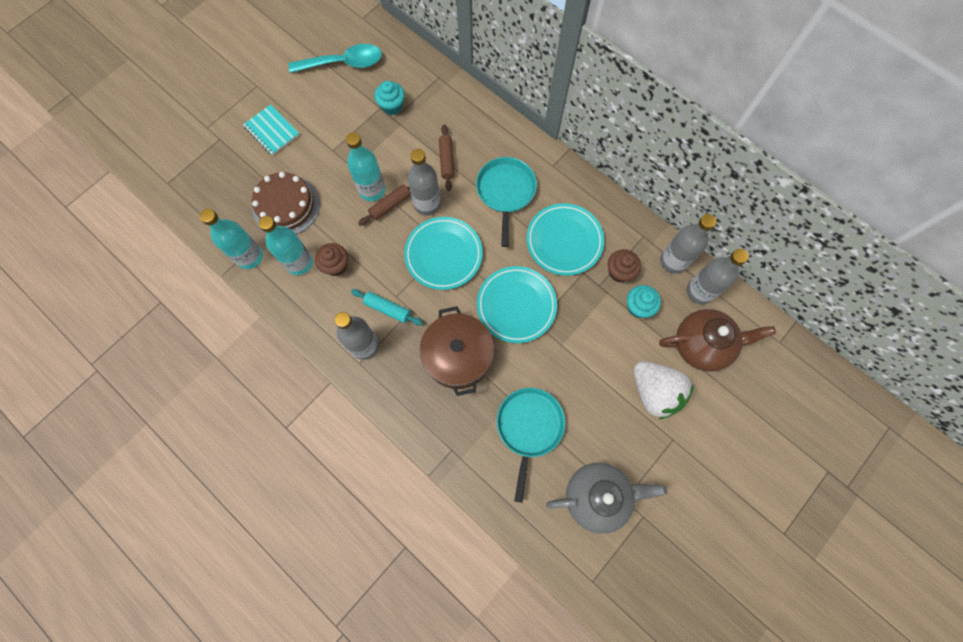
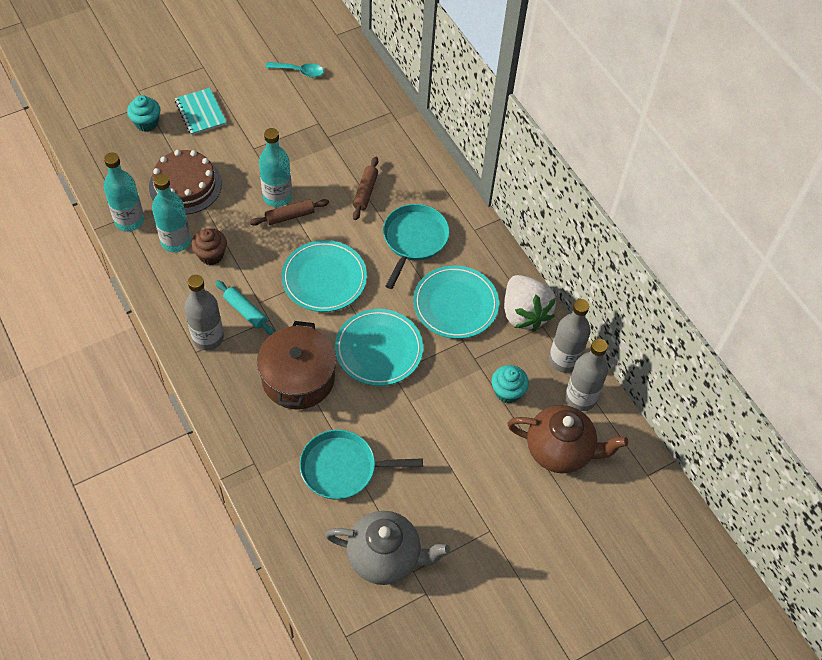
camera: 15 degrees right, 15 degrees down
(344, 63) = (299, 71): turquoise spoon -> turquoise spoon, size x0.59
(392, 106) = (331, 125): turquoise cupcake -> turquoise cupcake (146, 123)
(427, 204) = (328, 227): grey bottle -> none
(529, 427) = (342, 468): turquoise pan -> turquoise pan turned 120 degrees counterclockwise
(619, 272) = (502, 352): brown cupcake -> none
(654, 392) = (489, 479): white strawberry -> white strawberry (524, 313)

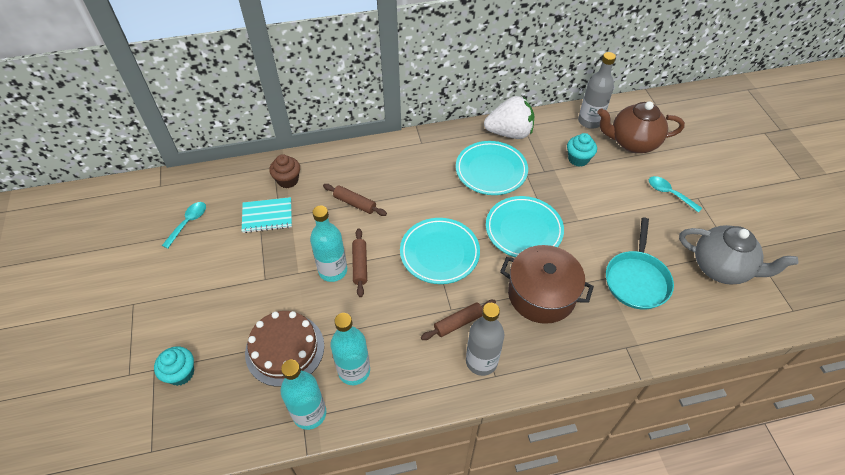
camera: 70 degrees left, 5 degrees down
(200, 112) = (194, 317): turquoise notebook -> turquoise notebook (267, 216)
(211, 255) = (383, 341): brown cupcake -> brown cupcake (288, 180)
(245, 311) = (458, 323): turquoise rolling pin -> brown rolling pin
(385, 557) = (721, 268): grey teapot -> grey teapot turned 90 degrees clockwise
(414, 240) = (418, 182): turquoise pan -> none
(485, 497) = (669, 193): none -> turquoise spoon
(560, 450) = (632, 142): brown teapot -> brown teapot turned 120 degrees counterclockwise
(564, 360) = (556, 122): grey bottle -> none

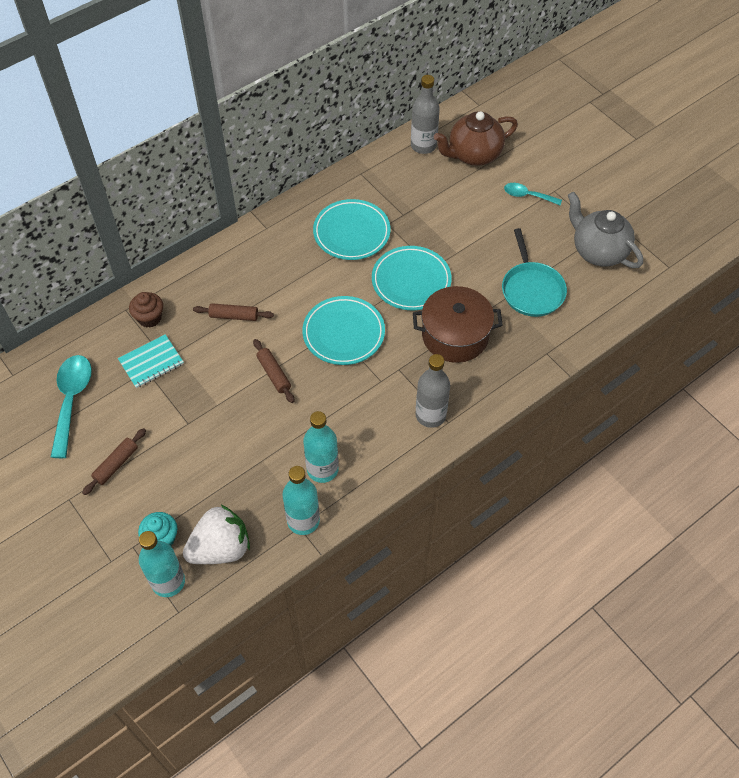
camera: 25 degrees left, 5 degrees up
(188, 223) = (71, 400): turquoise spoon -> turquoise spoon, size x1.71
(285, 349) = (247, 477): brown cake -> none
(333, 270) = (250, 389): turquoise bottle -> turquoise bottle (168, 582)
(458, 323) = (394, 390): brown rolling pin -> brown rolling pin (116, 464)
(509, 133) = (350, 186): white strawberry -> white strawberry (221, 548)
(578, 159) = (430, 190): turquoise cupcake -> none
(721, 268) = (598, 251): grey teapot -> grey teapot turned 135 degrees counterclockwise

